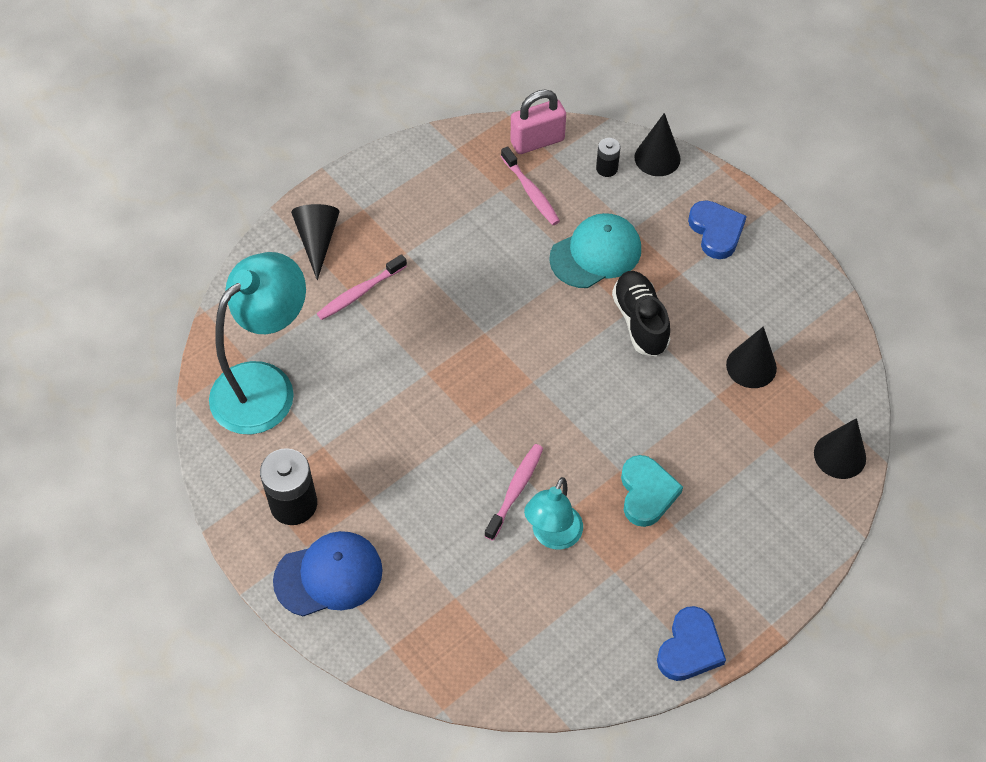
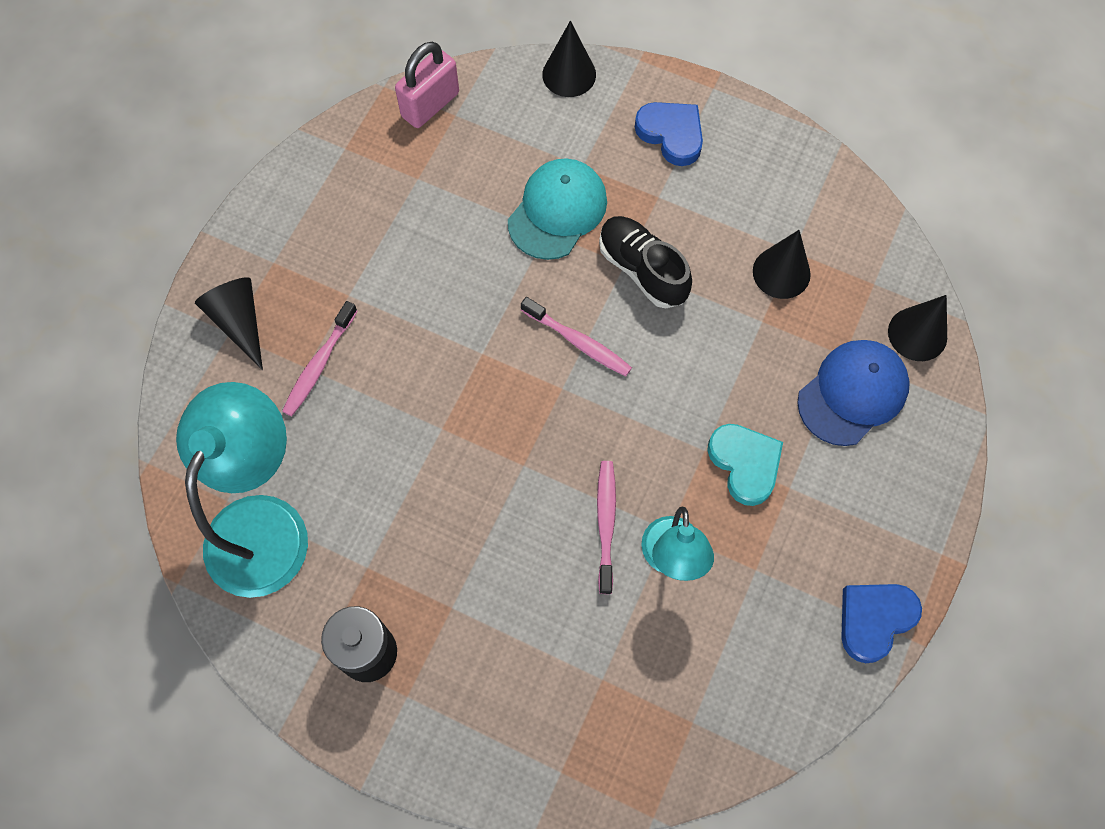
camera: 25 degrees left, 10 degrees up
(329, 575) = (450, 719): blue cap -> blue cap (853, 393)
(531, 192) = (452, 167): pink toothbrush -> pink toothbrush (578, 342)
(606, 168) = (521, 107): black battery -> none
(690, 648) = (874, 620): blue heart -> blue heart turned 135 degrees counterclockwise

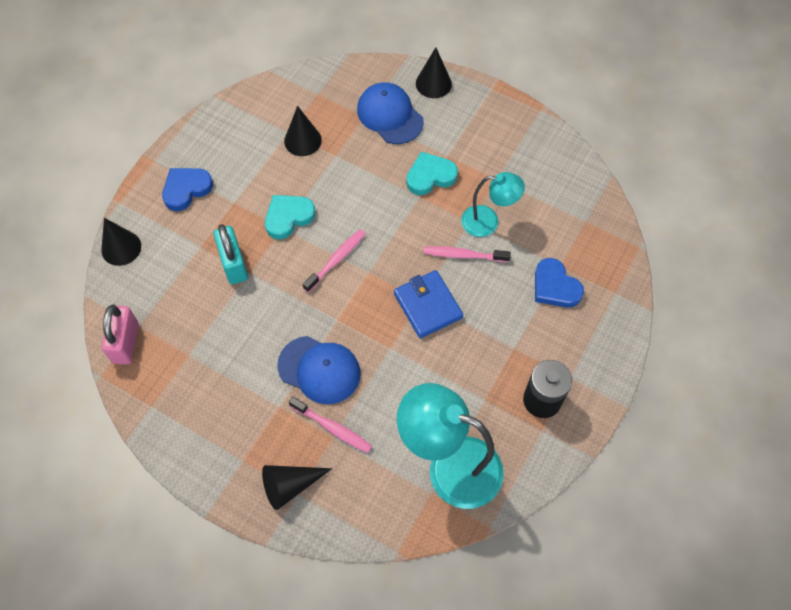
camera: 85 degrees left, 5 degrees down
(403, 339) = (319, 370): none -> blue cap
(430, 105) = (126, 343): pink padlock -> pink padlock turned 45 degrees clockwise
(513, 476) = (428, 305): none -> blue wallet
(557, 211) = (234, 264): turquoise cap -> turquoise padlock
(642, 270) = (288, 217): black shoe -> turquoise heart
(874, 620) = (528, 125): blue heart -> blue heart (555, 287)
(917, 334) = (355, 77): black cone -> black cone (433, 83)

